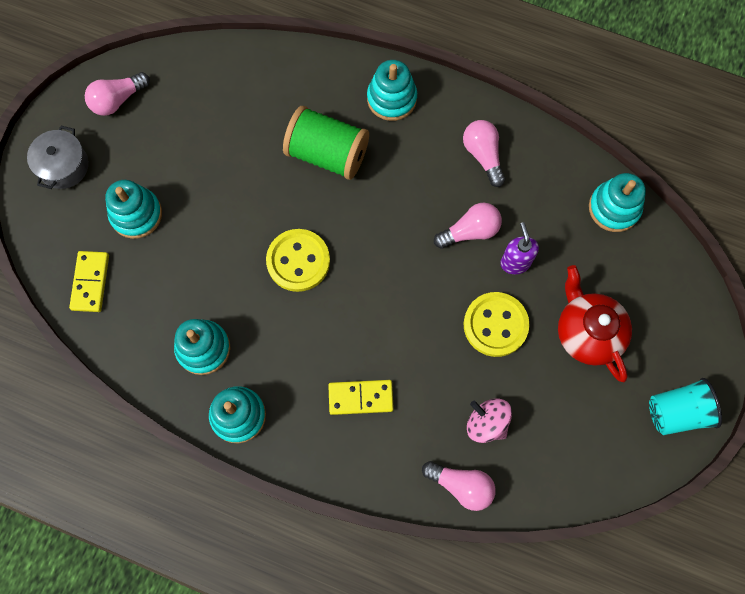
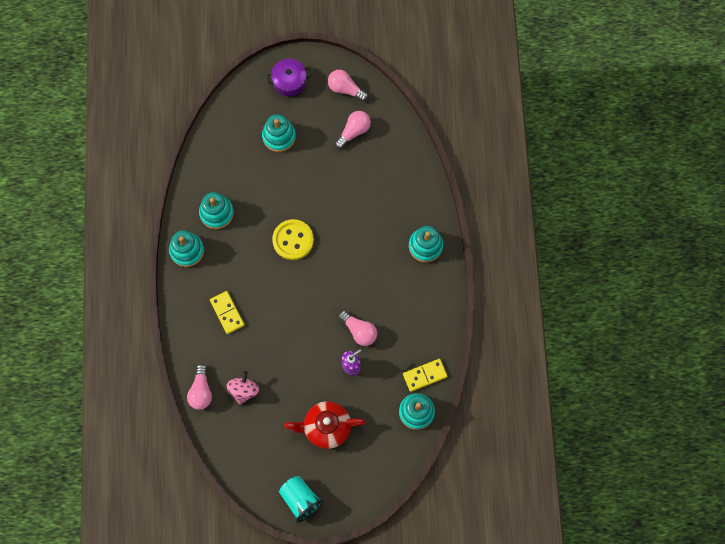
camera: 65 degrees right, 0 degrees up
(63, 166) = (289, 81): grey pot -> purple pot
(90, 282) = (227, 133): yellow domino -> yellow domino (425, 375)
(327, 154) = (369, 225): green spool -> none
(483, 155) = (413, 317): pink light bulb -> pink light bulb (353, 132)
(495, 325) = (306, 371): yellow button -> none
(587, 333) = (326, 427): red teapot -> red teapot turned 135 degrees counterclockwise

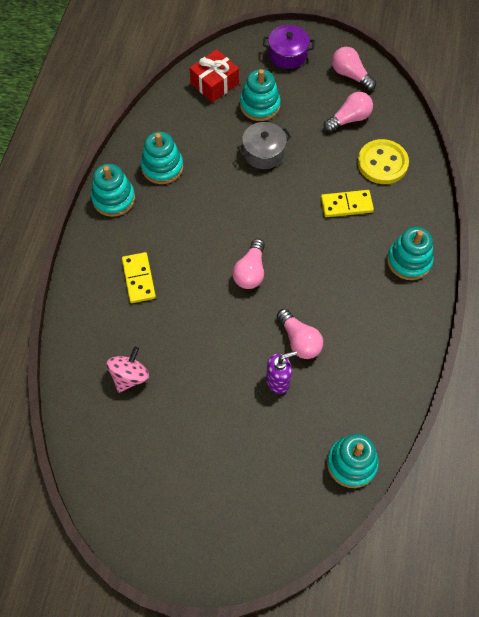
camera: 15 degrees right, 10 degrees down
(201, 391) = (75, 363): pink light bulb -> pink light bulb (250, 272)
(236, 125) = (214, 84): none -> red gift
(293, 180) = (263, 153): none -> grey pot
(293, 240) = (244, 216): yellow button -> yellow button (382, 163)
(300, 499) = (161, 541): turquoise cup -> none
(326, 427) = (223, 451): red teapot -> none
(425, 375) = (373, 418): yellow domino -> yellow domino (346, 205)

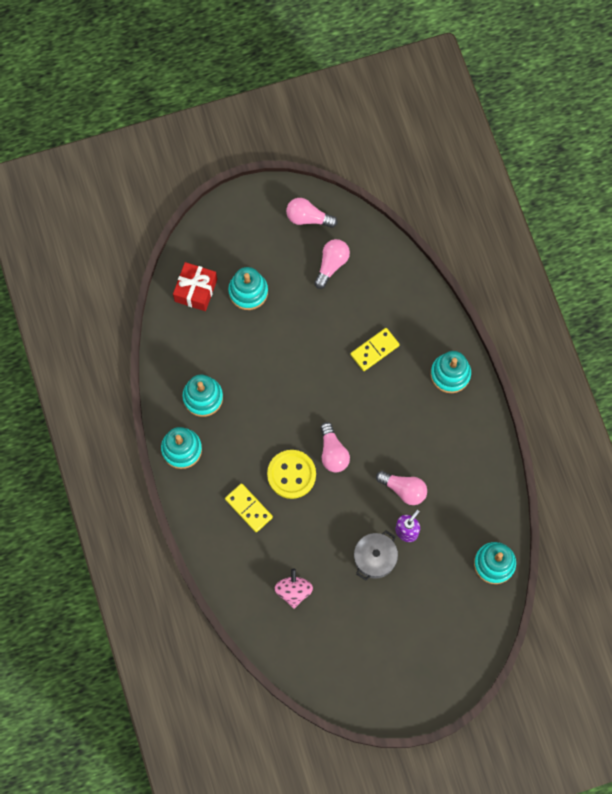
camera: 30 degrees left, 10 degrees up
(263, 153) = (279, 337): grey pot -> grey pot (375, 558)
(288, 55) = (241, 225): purple pot -> none
(382, 163) = (382, 294): yellow button -> yellow button (291, 474)

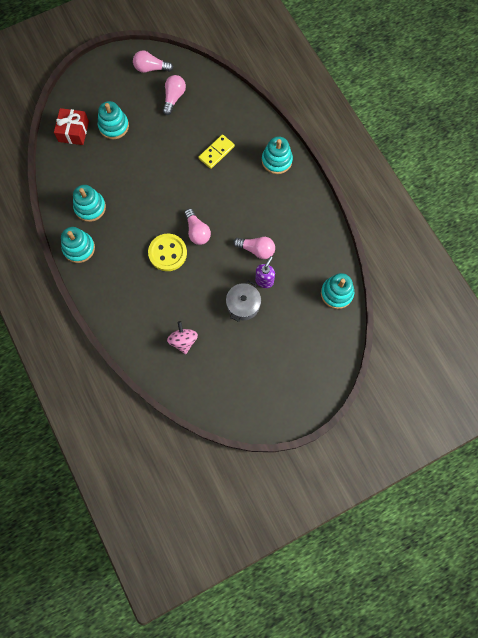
camera: 10 degrees left, 0 degrees up
(249, 508) = (138, 283): yellow domino -> none

